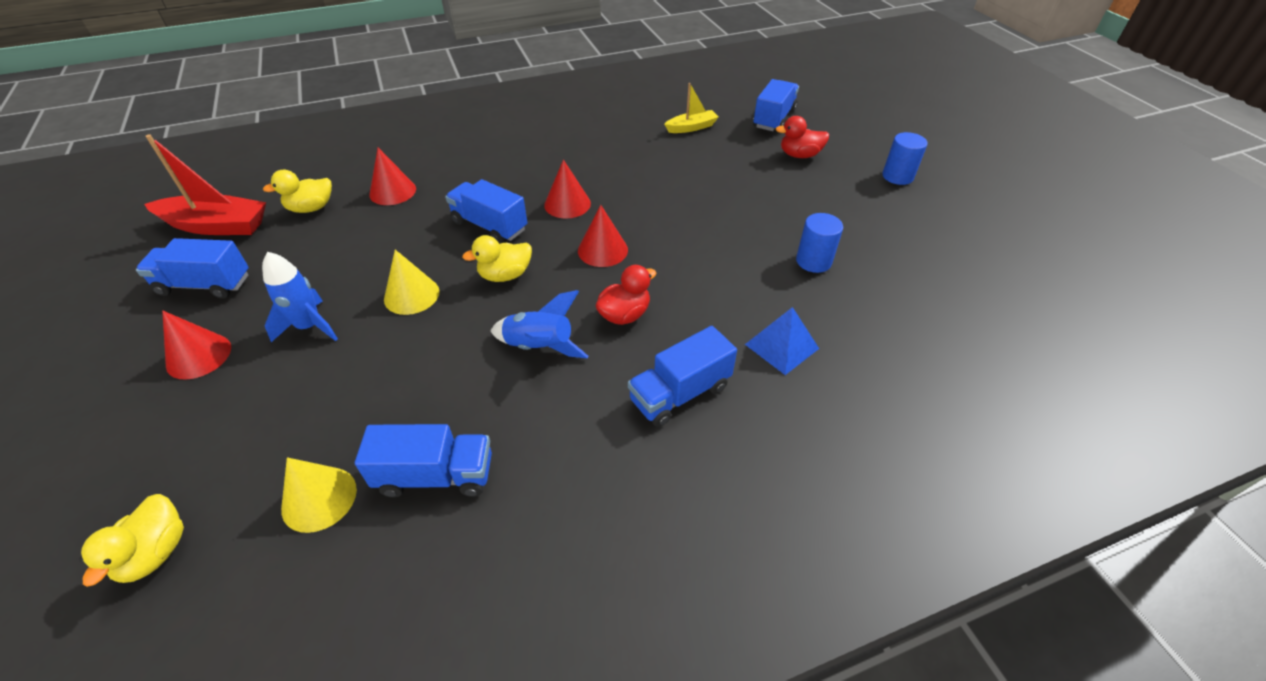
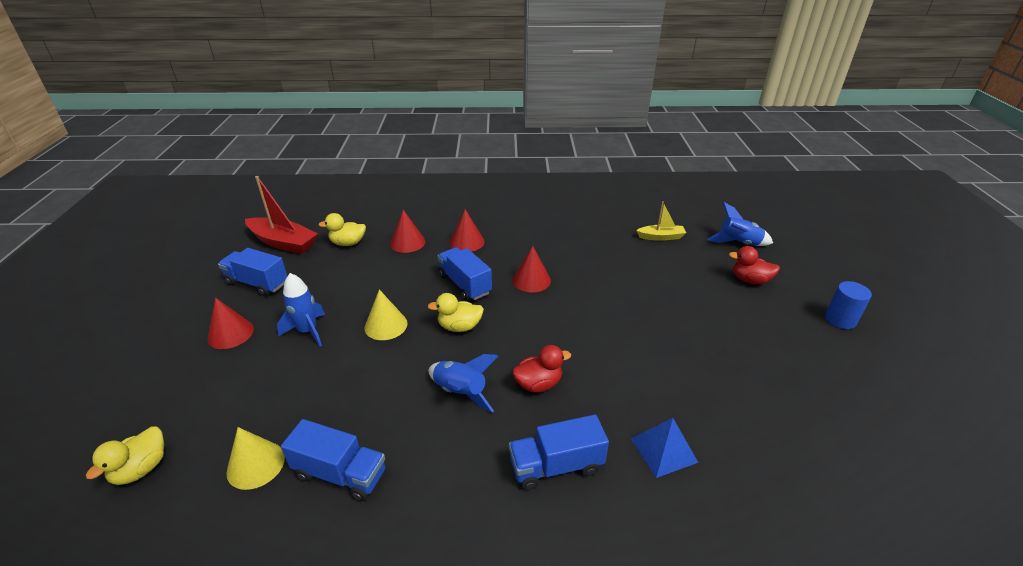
camera: 20 degrees right, 10 degrees down
(602, 250) = (543, 325): red cone -> red cone (467, 242)
(774, 119) = (738, 243): blue truck -> blue rocket
(813, 261) = (725, 380): blue cylinder -> none

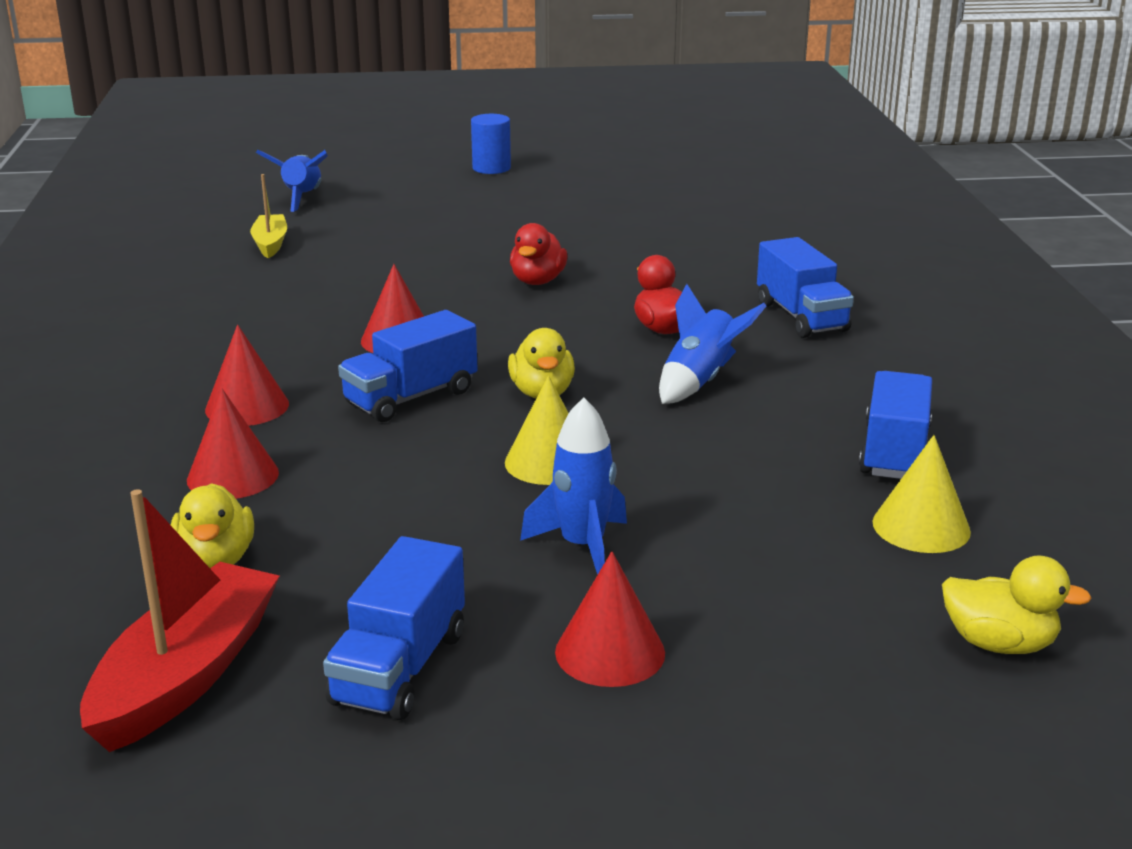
camera: 95 degrees left, 10 degrees down
(664, 450) = (748, 264): blue pyramid -> none
(750, 280) = (404, 200): red duck -> red duck (537, 281)

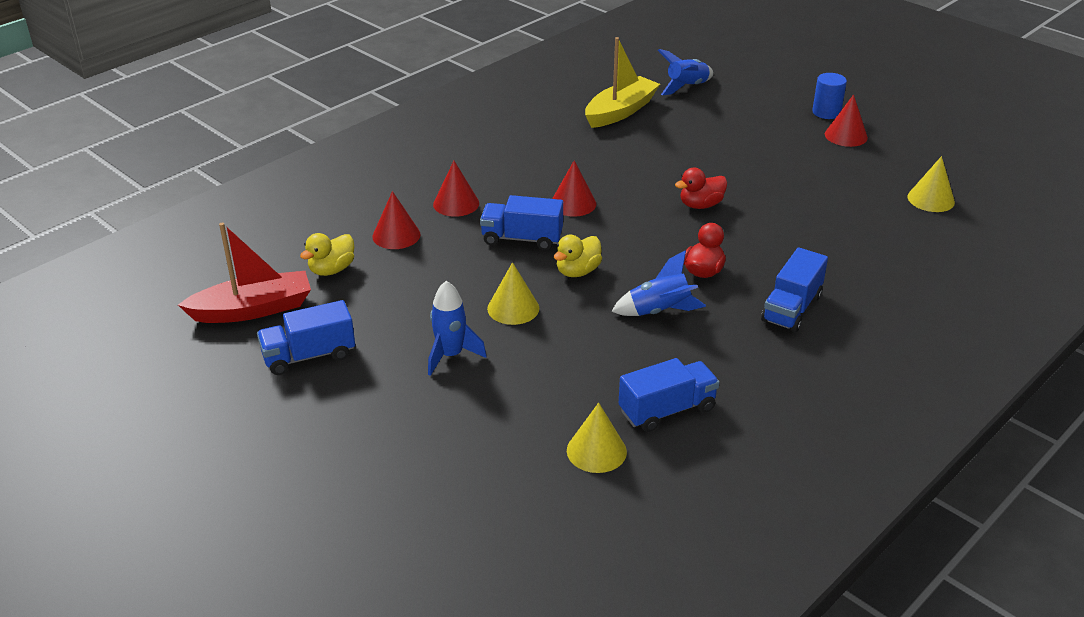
camera: 50 degrees right, 10 degrees up
(270, 243) = (620, 111): yellow boat -> yellow boat, size x1.74
(610, 652) = (377, 404): red cone -> red cone (846, 136)
(720, 192) = (931, 199): none -> yellow cone
(999, 644) = (512, 519): yellow duck -> none

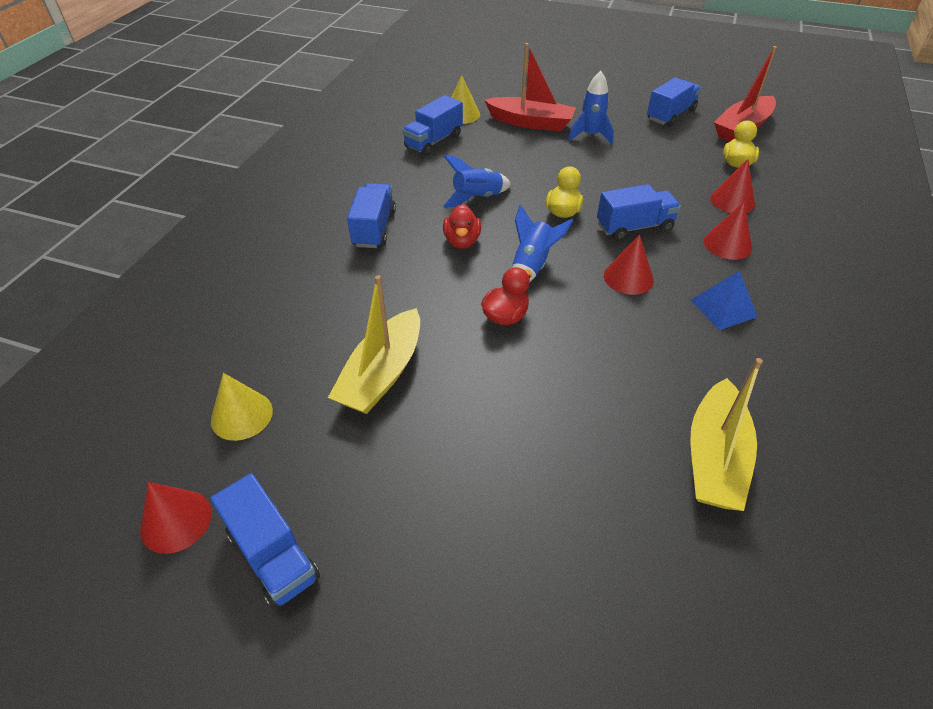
camera: 155 degrees right, 10 degrees up
(508, 402) = (531, 123): none -> red boat
(513, 308) = (582, 172): yellow cone -> none
(521, 167) = (723, 308): none -> blue pyramid
(686, 87) = (675, 576): blue rocket -> blue rocket (532, 266)
(819, 196) = (382, 374): none -> yellow boat
(826, 112) = (416, 589): blue cylinder -> none
(846, 136) = (371, 525): red cone -> red cone (176, 521)
(906, 139) = (272, 555): none -> blue truck

